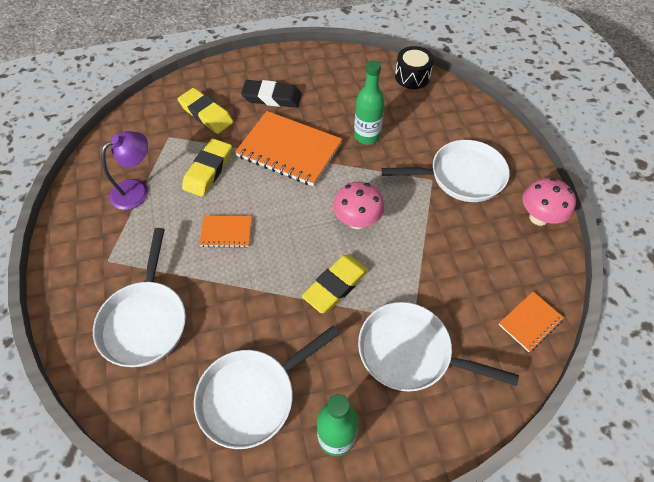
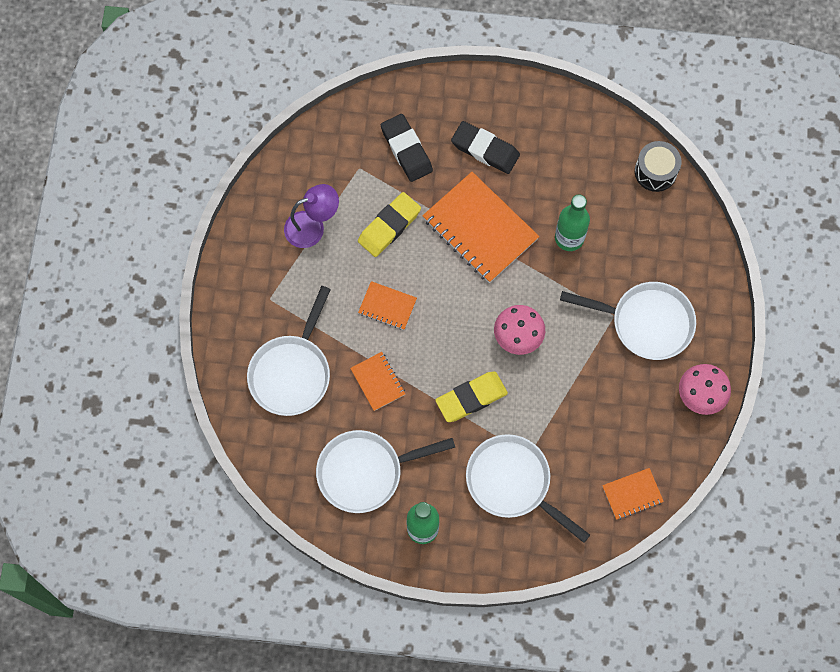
camera: 20 degrees right, 15 degrees up
(206, 114) = (406, 150): yellow eraser -> black eraser
(237, 301) = (378, 382): none -> orange notebook

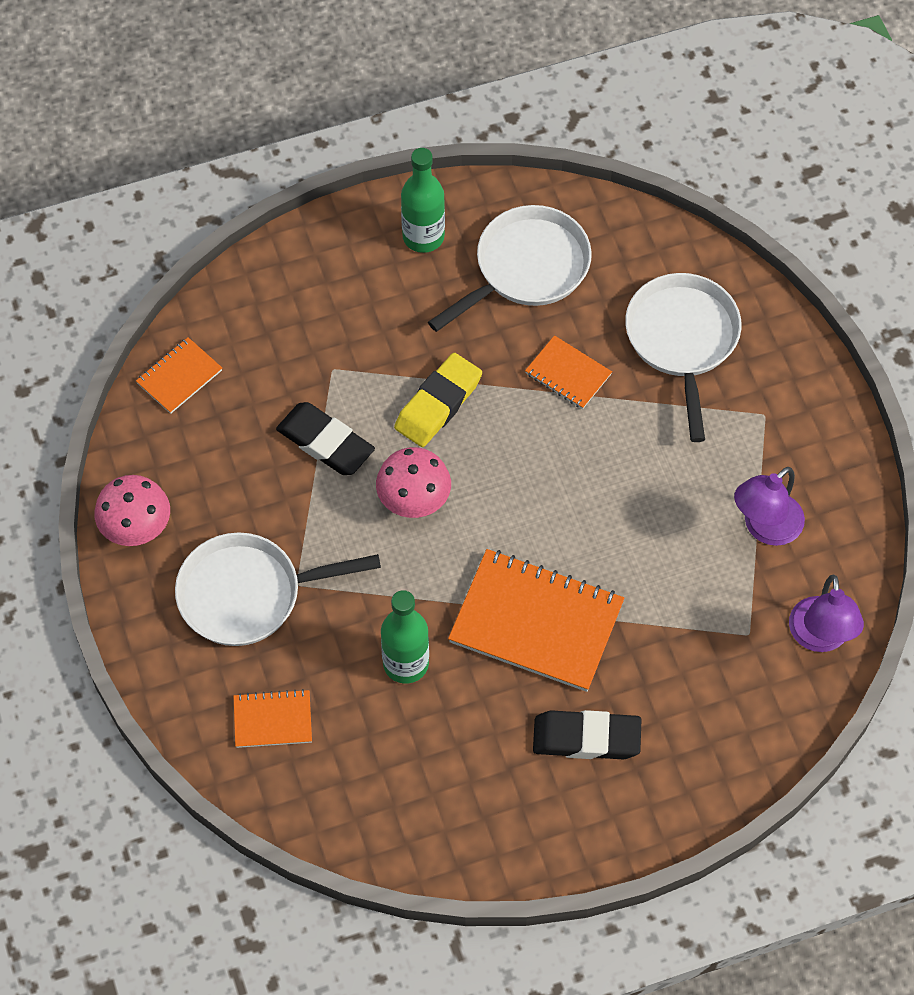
camera: 155 degrees right, 10 degrees down
(319, 148) = (820, 637): none -> purple lamp
(387, 306) = (607, 469): orange notebook -> orange notebook (273, 720)
(389, 226) = (662, 572): yellow eraser -> none
(406, 150) = (697, 689): black eraser -> black eraser (325, 443)
(512, 482) = (337, 329): white pan -> none
(655, 172) = (323, 814): black drum -> none

